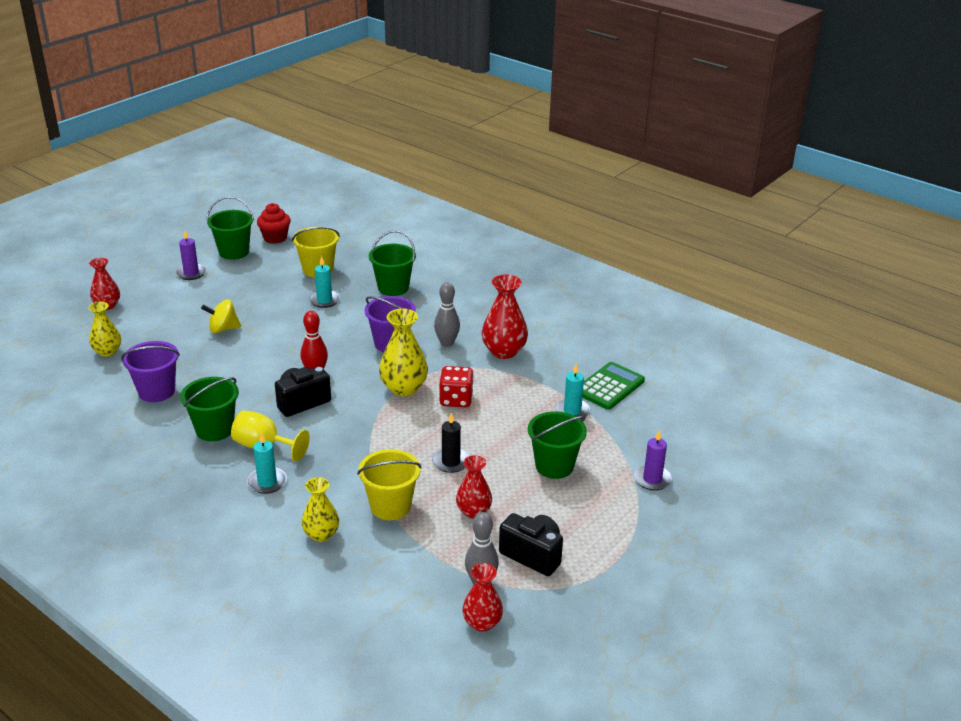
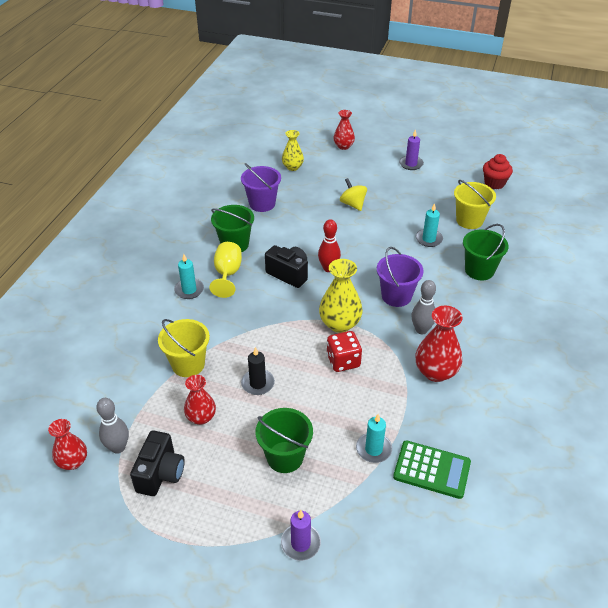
camera: 70 degrees right, 10 degrees up
(234, 252) = (456, 172): green bucket -> none
(321, 534) = (143, 337): yellow vase -> none

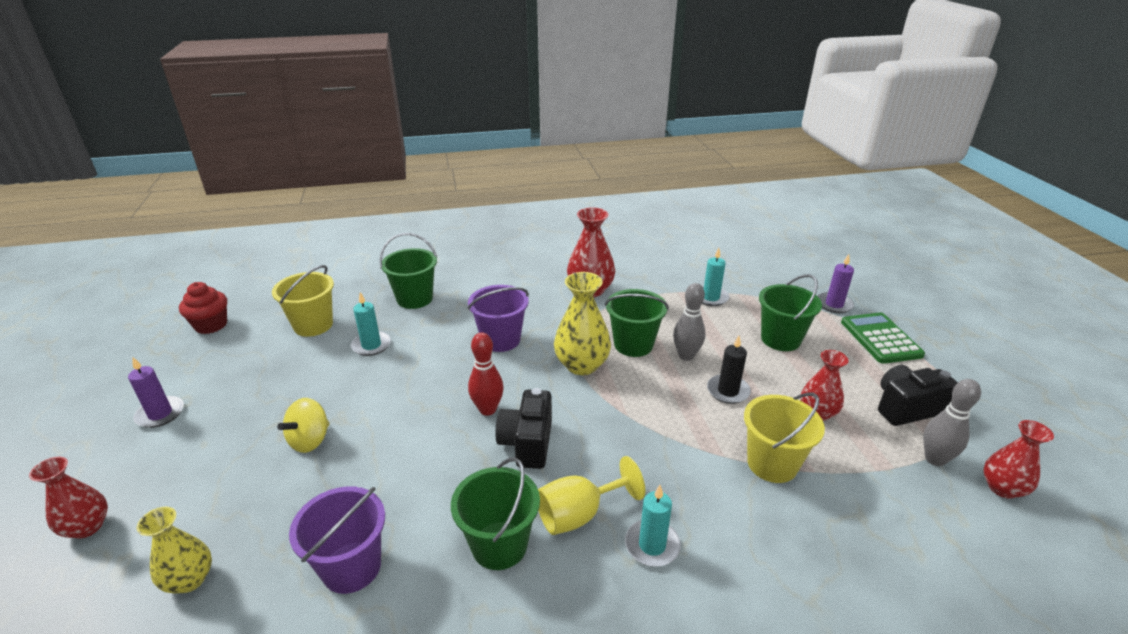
camera: 120 degrees left, 10 degrees down
(343, 361) = (633, 344): red dice -> green bucket
(421, 330) = (541, 311): grey bowling pin -> grey bowling pin (686, 355)
(432, 470) = (694, 268): green calculator -> green calculator (880, 338)

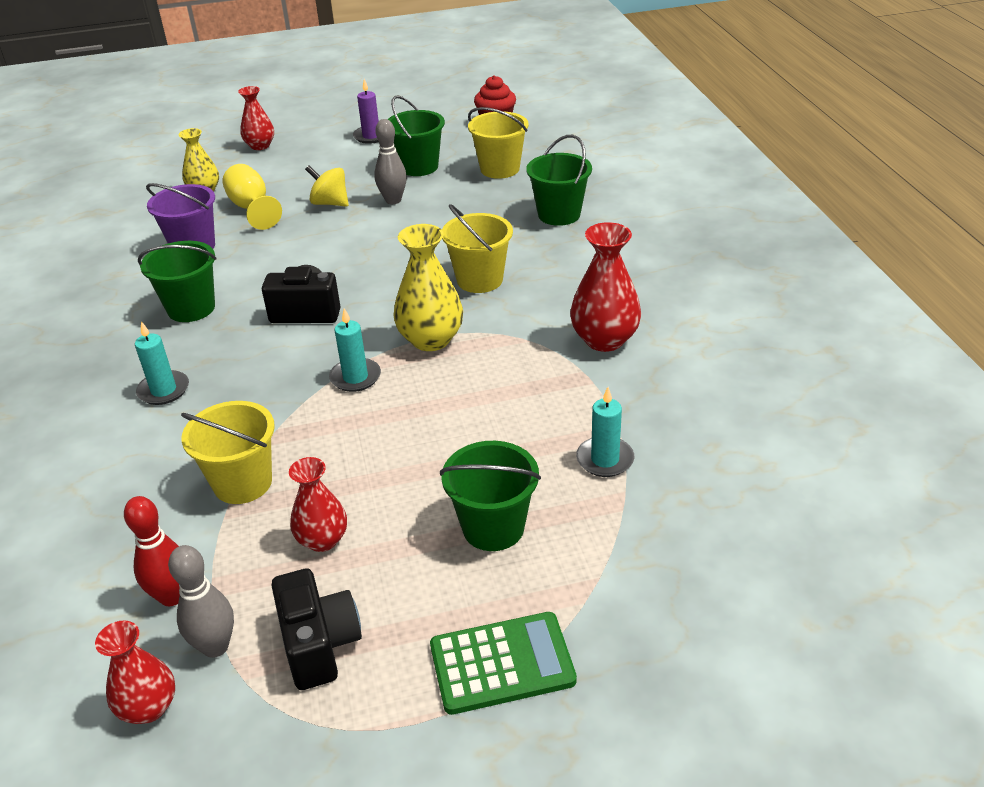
camera: 90 degrees right, 5 degrees up
(371, 345) = (466, 205): turquoise candle -> turquoise candle (355, 377)
(487, 409) = (359, 284): red bowling pin -> red bowling pin (172, 596)
(501, 340) = (479, 280): purple bucket -> yellow bucket
(579, 514) = (211, 347): yellow goblet -> yellow goblet (252, 208)
(633, 344) = (474, 379): green bucket -> green bucket (419, 167)
(686, 355) = (450, 425): grey bowling pin -> grey bowling pin (393, 200)
(728, 391) = (374, 458): black candle -> none
(834, 304) = (609, 620): purple candle -> none

